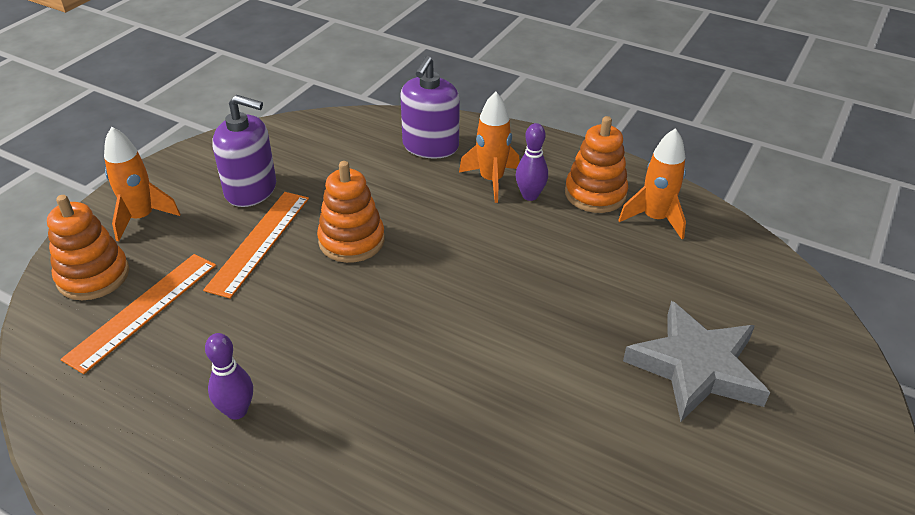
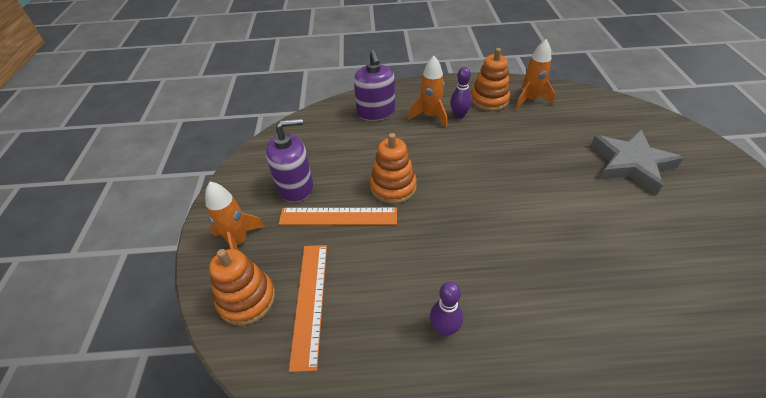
camera: 30 degrees left, 5 degrees up
(260, 242) = (338, 216): orange ruler -> orange ruler turned 75 degrees counterclockwise

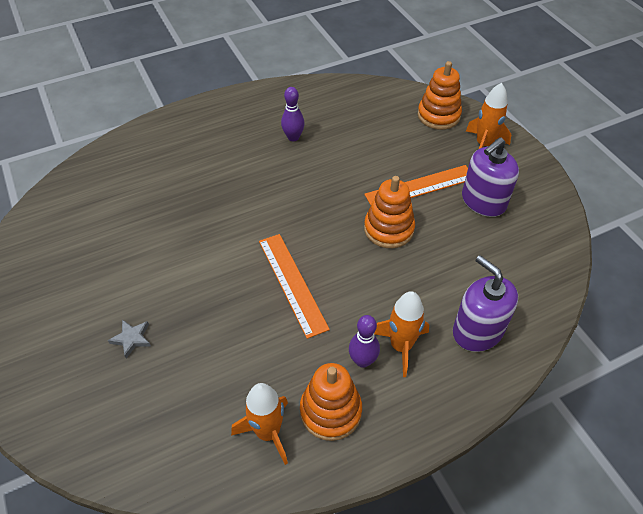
camera: 155 degrees right, 5 degrees up
(310, 302) = (394, 126): orange ruler -> orange ruler (292, 283)
(631, 164) = (131, 339): grey star -> grey star, size x0.41

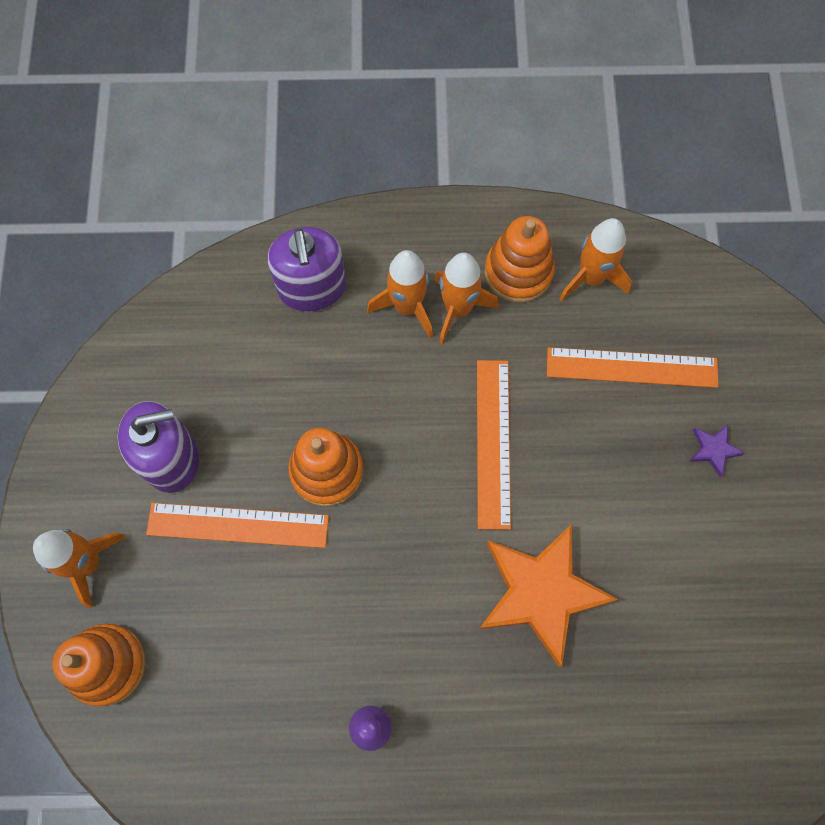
camera: 155 degrees left, 20 degrees up
(131, 339) = (713, 450): grey star -> purple star
(210, 373) = (631, 367): none -> orange ruler
(226, 218) = (541, 593): none -> orange star
(362, 361) = (458, 309): purple bowling pin -> orange rocket

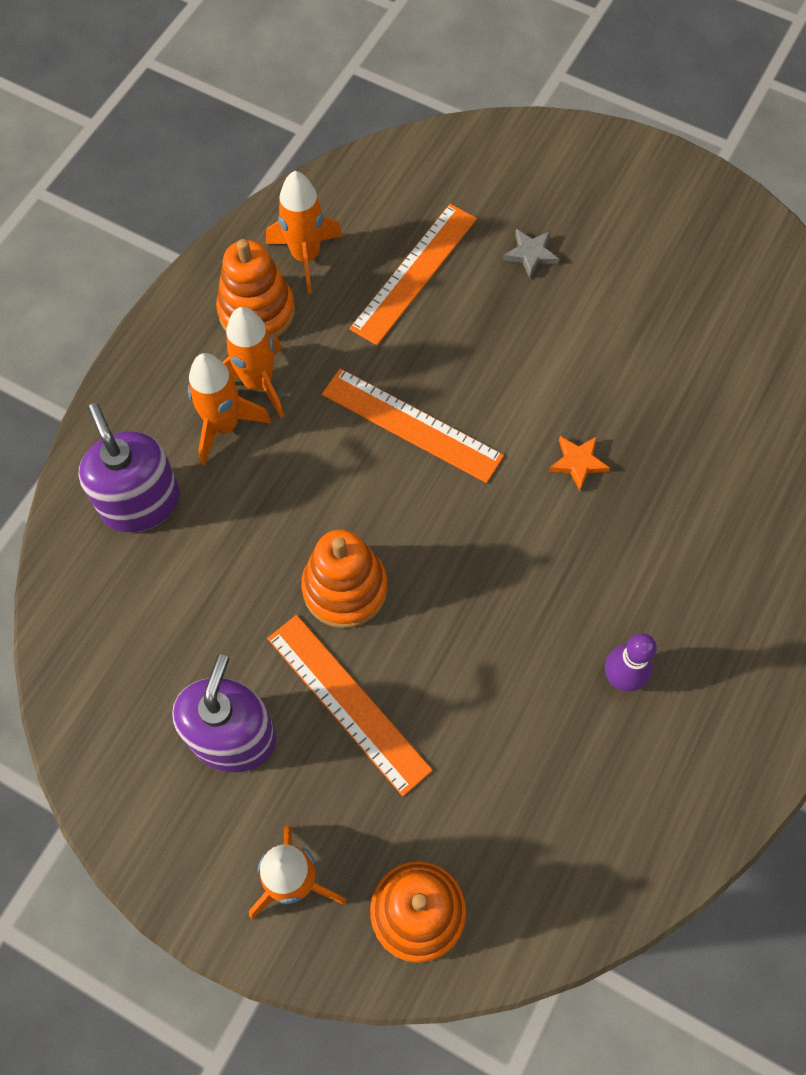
camera: 60 degrees left, 5 degrees down
(238, 525) = (347, 703): orange ruler -> orange ruler turned 75 degrees counterclockwise
(312, 288) = (140, 502): purple soap dispenser -> purple soap dispenser turned 135 degrees counterclockwise
(541, 593) = (578, 463): orange star -> orange star, size x0.41
(713, 450) = (531, 254): purple star -> grey star

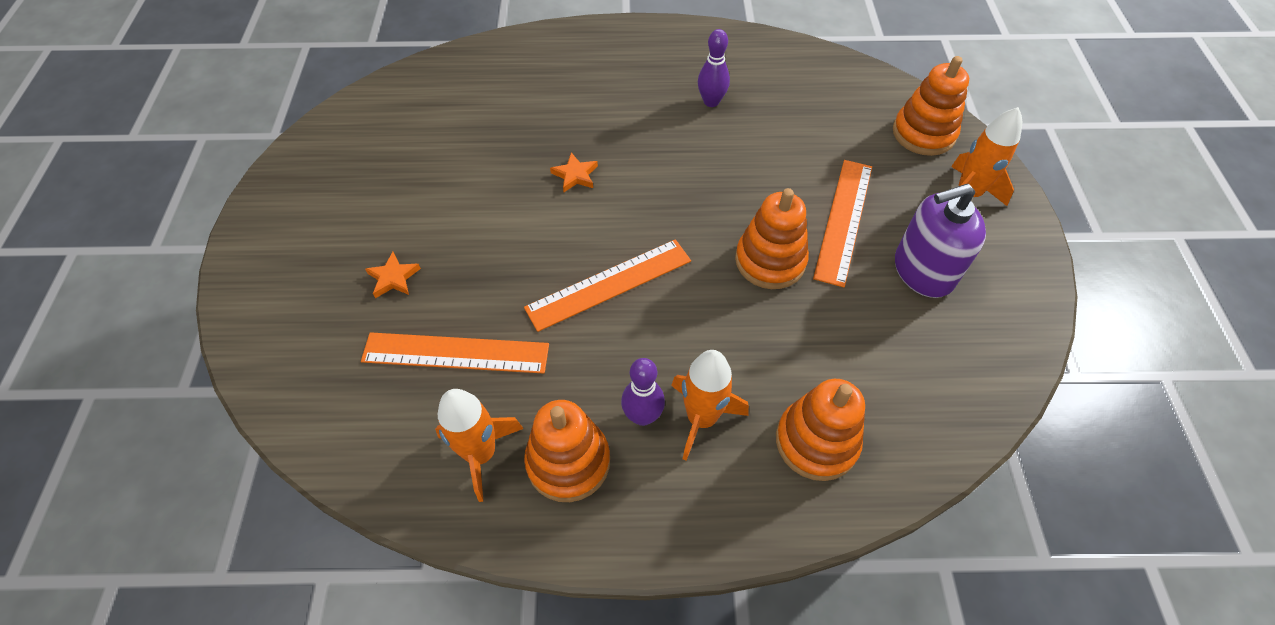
camera: 120 degrees left, 10 degrees down
(140, 502) = (816, 441): purple soap dispenser -> orange stacking toy
(258, 383) = (642, 416): orange rocket -> purple bowling pin
(412, 424) = (609, 284): orange ruler -> orange ruler turned 60 degrees clockwise
(531, 254) = (393, 278): grey star -> orange star

